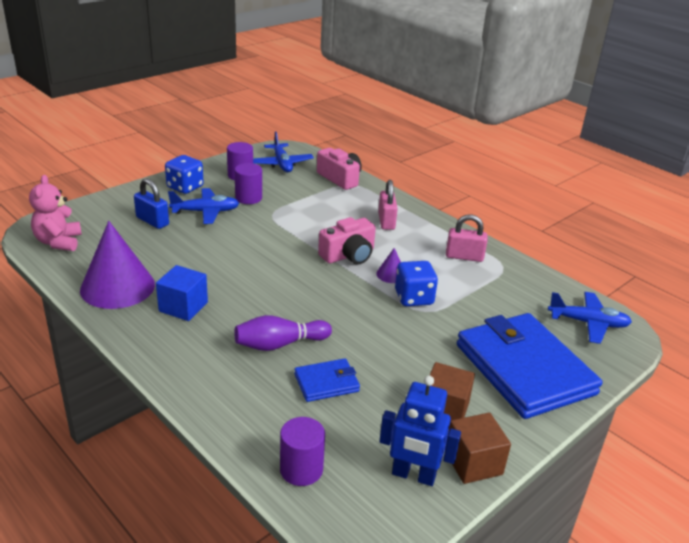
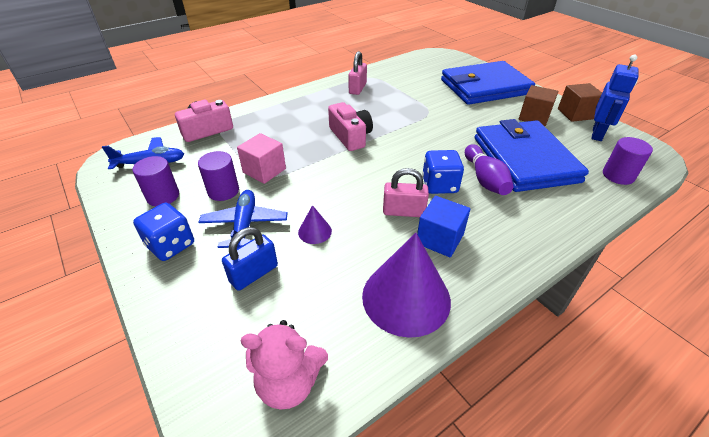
camera: 80 degrees left, 10 degrees up
(279, 213) = (264, 170): none -> pink cube
(326, 383) = (524, 159): blue wallet -> blue wallet, size x2.21
(386, 221) = (298, 114): pink padlock -> pink padlock (403, 211)
(391, 274) = (381, 120): purple cone -> purple cone (315, 231)
(414, 298) = (412, 114): blue dice -> blue dice (439, 185)
(588, 323) = (434, 62): blue plane -> none

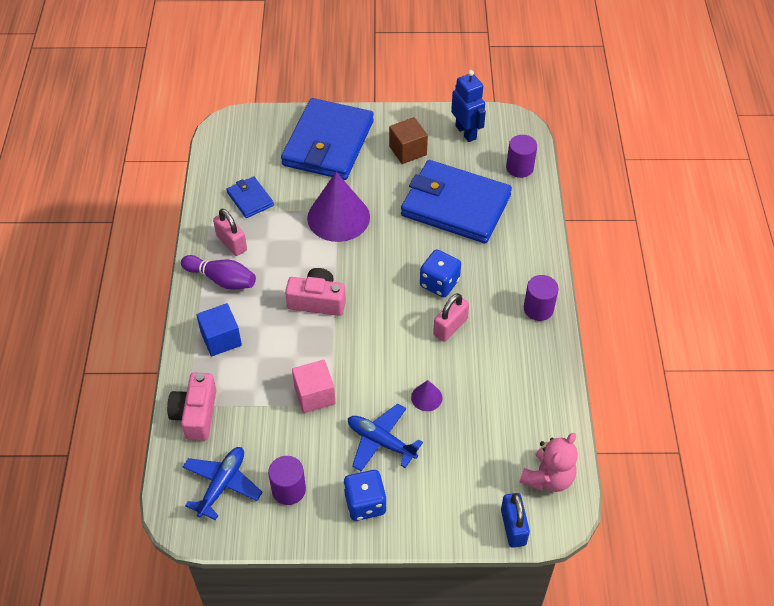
camera: 55 degrees left, 10 degrees up
(223, 191) = (320, 439): purple cylinder -> purple cylinder (538, 309)
(254, 274) = (442, 458): blue padlock -> blue padlock (513, 527)
(399, 81) = (250, 199): none -> blue wallet
(406, 297) = (530, 379): purple cone -> purple cone (338, 217)
(439, 239) = (495, 324): blue cube -> blue cube (221, 339)
(485, 179) = (457, 250): purple bowling pin -> purple bowling pin (222, 279)
(575, 114) = (428, 120): brown cube -> none

